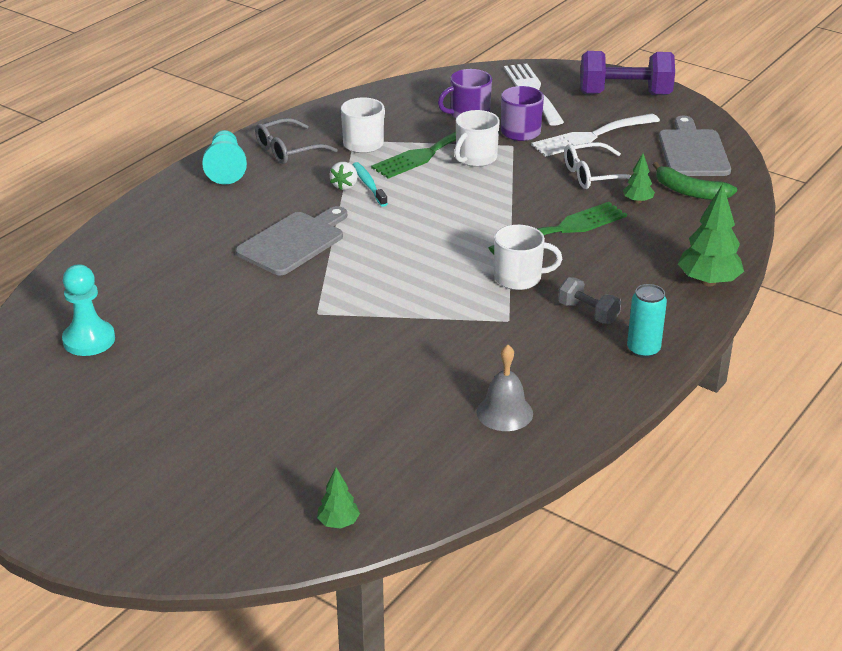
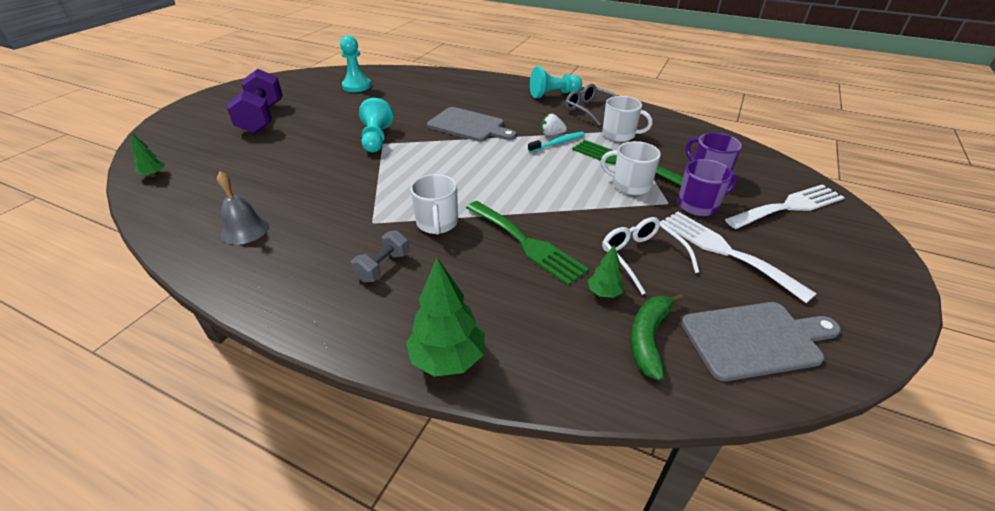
camera: 80 degrees right, 5 degrees up
(302, 318) = (376, 139): none -> turquoise pawn
(625, 94) = (851, 272): purple dumbbell -> purple dumbbell (262, 118)
(643, 350) = (318, 307): turquoise can -> none

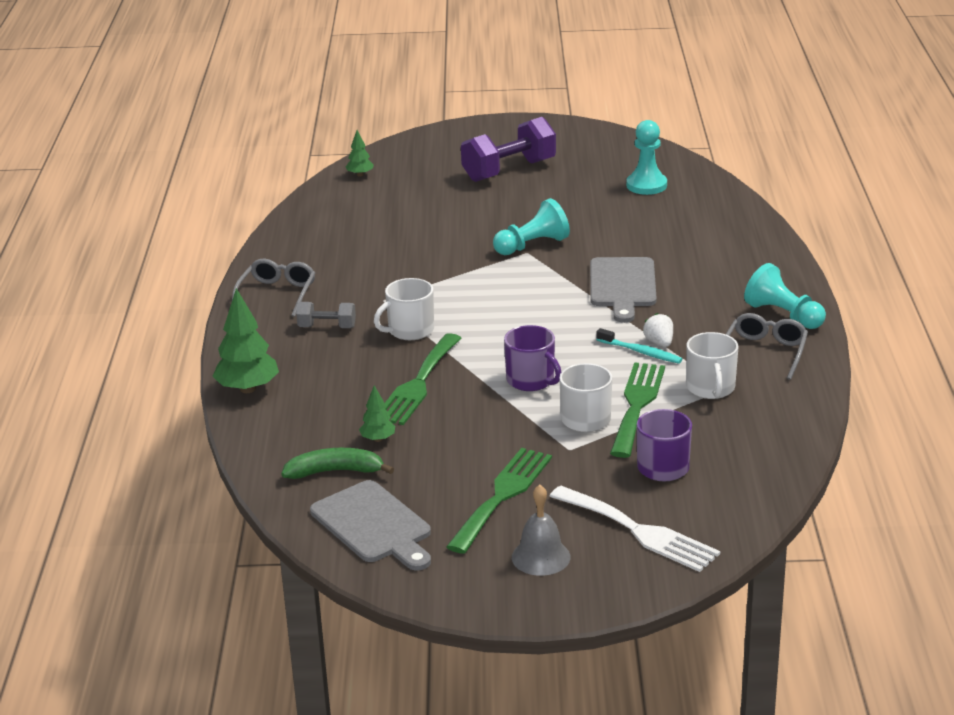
camera: 65 degrees right, 10 degrees down
(245, 230) = (322, 250): grey bell -> grey bell (541, 557)
(286, 281) = (277, 294): none -> grey glasses
(642, 258) = (448, 449): white glasses -> none
(699, 205) = (583, 469): purple mug -> purple mug (531, 380)
(725, 251) = (502, 496): white fork -> green fork

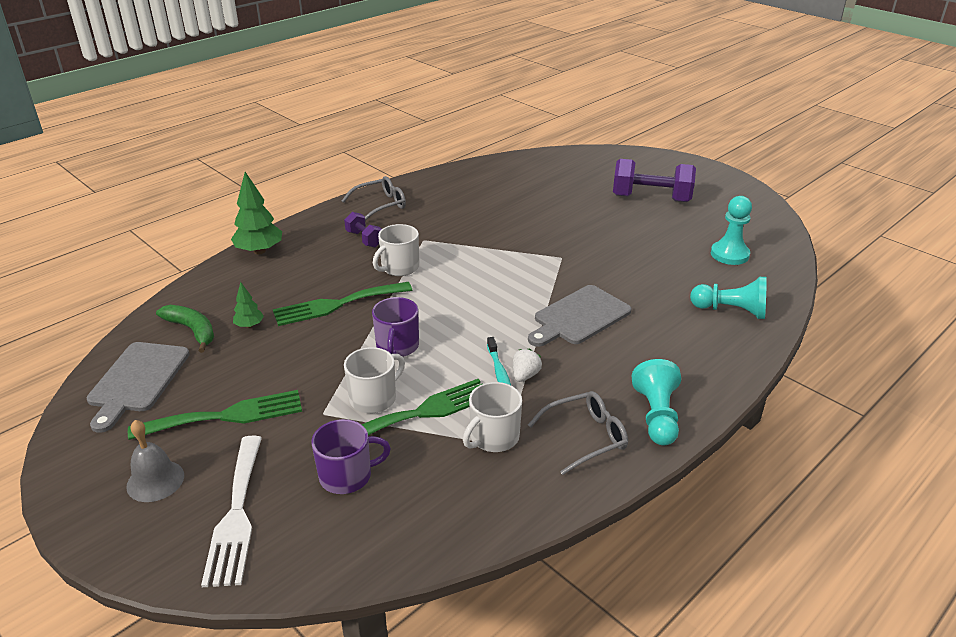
camera: 45 degrees right, 5 degrees up
(327, 327) = (364, 239): grey dumbbell -> purple dumbbell
(360, 175) = (557, 159): green tree -> none
(409, 330) = (399, 267): white mug -> white mug turned 60 degrees counterclockwise
(532, 245) = (573, 254): turquoise pawn -> turquoise pawn (731, 311)

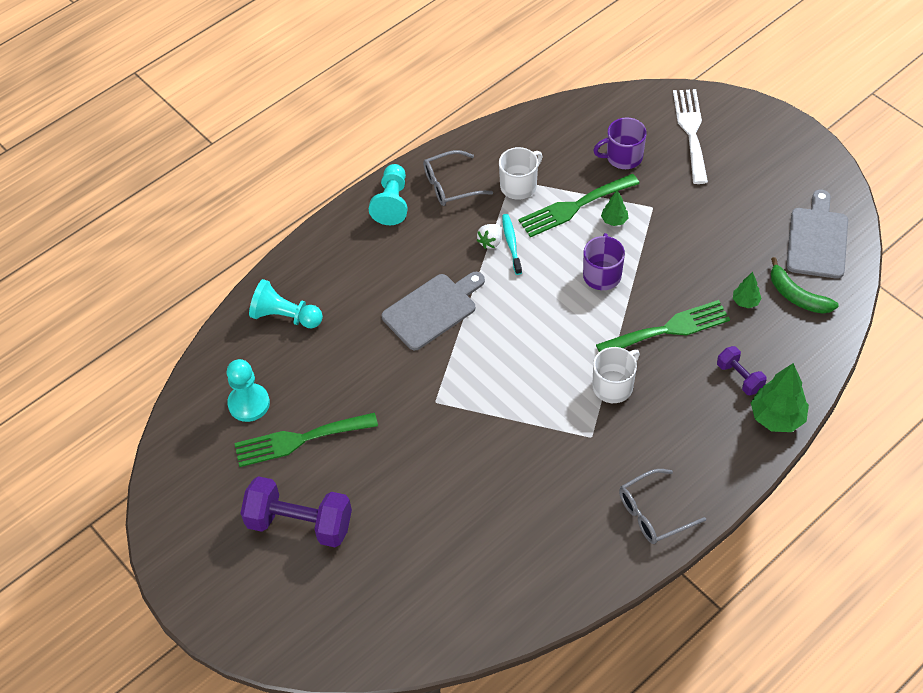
camera: 175 degrees left, 20 degrees up
(155, 480) = (757, 154): grey bell -> none
(226, 416) = (728, 205): green fork -> green fork (299, 440)
(364, 239) = (661, 439): purple dumbbell -> purple dumbbell (739, 377)
(374, 398) = (614, 220): white mug -> green tree

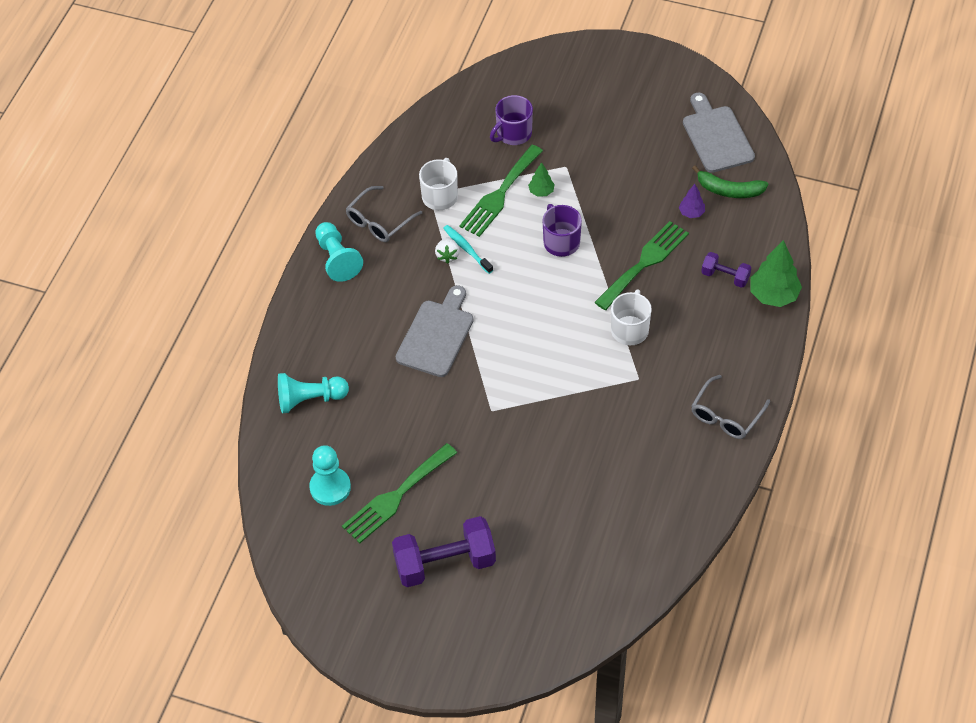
camera: 30 degrees left, 0 degrees up
(691, 131) = (556, 87): white fork -> none
(745, 301) = (691, 213): green tree -> purple tree

